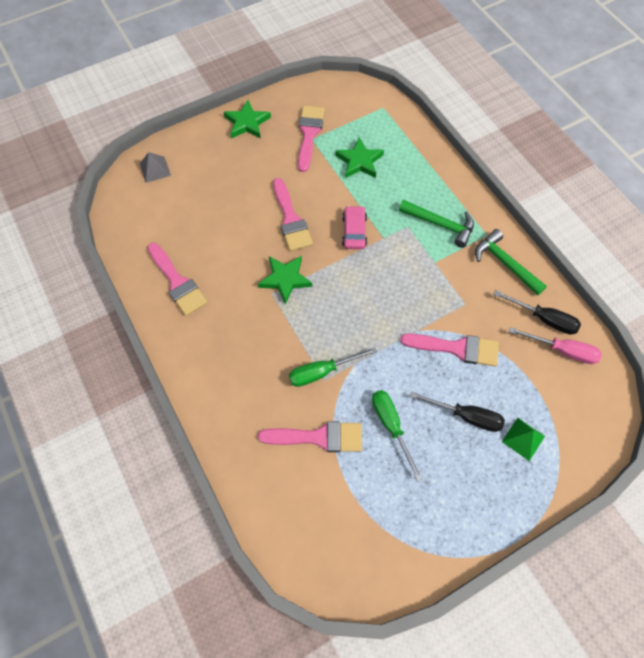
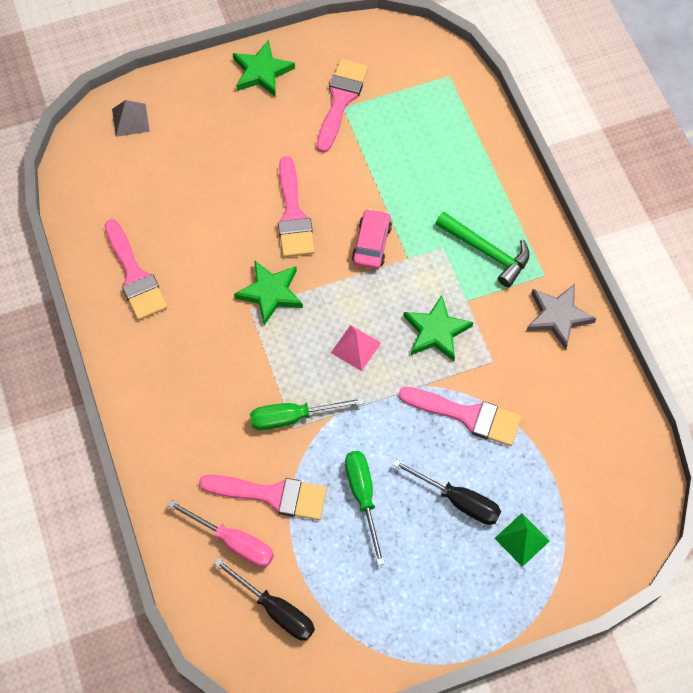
camera: 10 degrees right, 0 degrees up
(359, 161) = (400, 148): green star -> green star (436, 331)
(359, 310) = (355, 347): none -> pink pyramid
(505, 263) = (558, 316): green hammer -> grey star
(543, 319) = (589, 396): black screwdriver -> black screwdriver (275, 609)
(562, 350) = (601, 440): pink screwdriver -> pink screwdriver (233, 542)

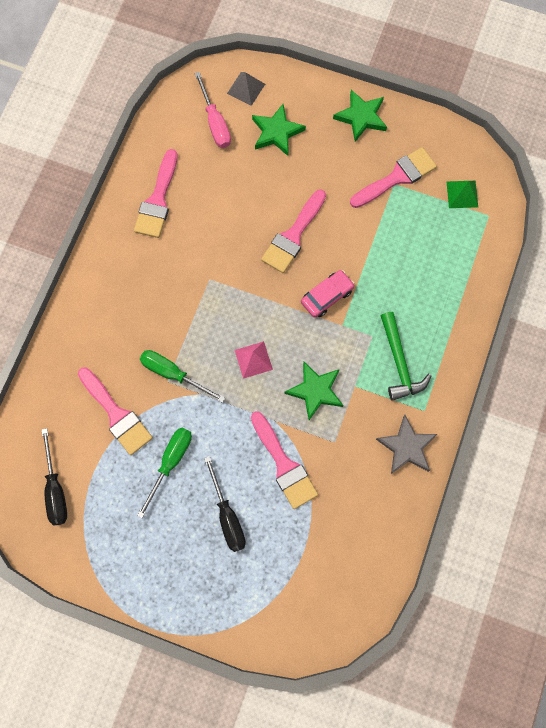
camera: 40 degrees right, 10 degrees up
(233, 542) = (68, 425): pink screwdriver -> pink screwdriver (215, 122)
(270, 293) = (231, 278): green star -> green star (276, 132)
(522, 539) = (244, 576): green pyramid -> green pyramid (462, 194)

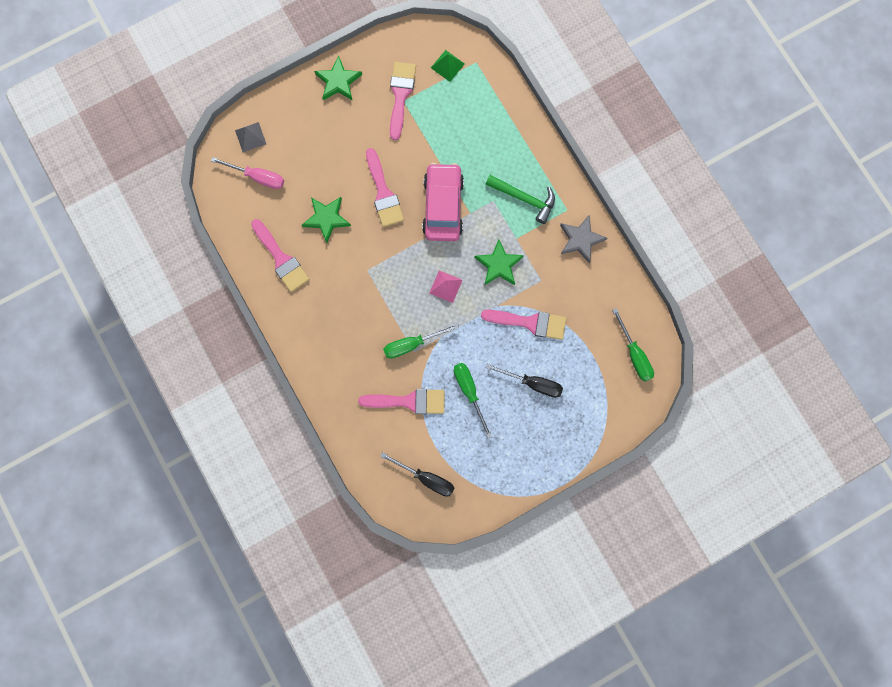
camera: 50 degrees left, 5 degrees up
(276, 132) = (300, 143): green star -> green star (326, 219)
(327, 296) = (443, 206): pink car -> pink car, size x1.73
(338, 592) = (634, 354): none -> green screwdriver

